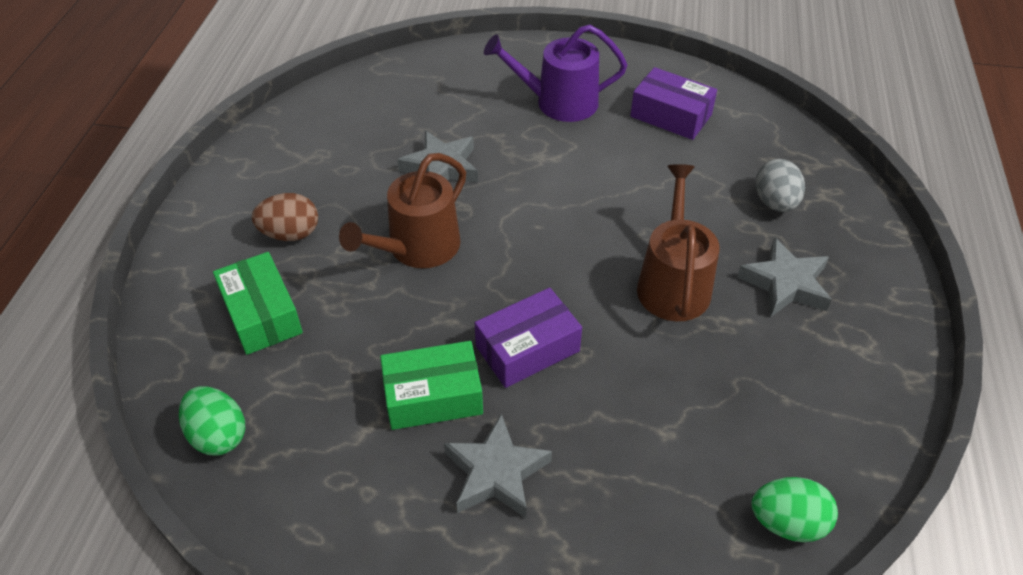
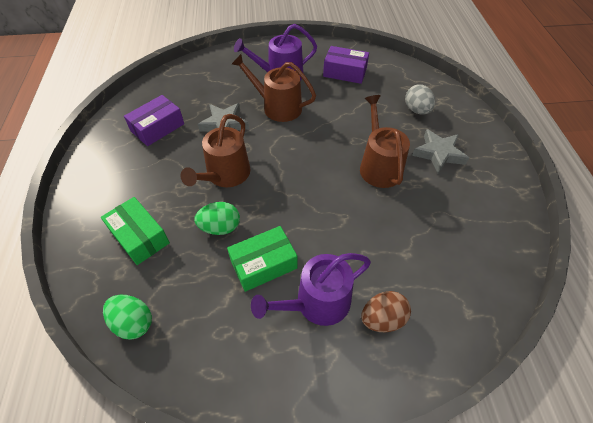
camera: 15 degrees left, 5 degrees up
(290, 234) = (143, 182): brown egg -> brown egg (382, 319)
(496, 473) = (317, 303): grey star -> purple watering can
(527, 349) = (310, 222): purple box -> purple box (157, 127)
(536, 155) = (277, 107): none -> brown watering can
(787, 522) = (489, 291): green egg -> green egg (220, 227)

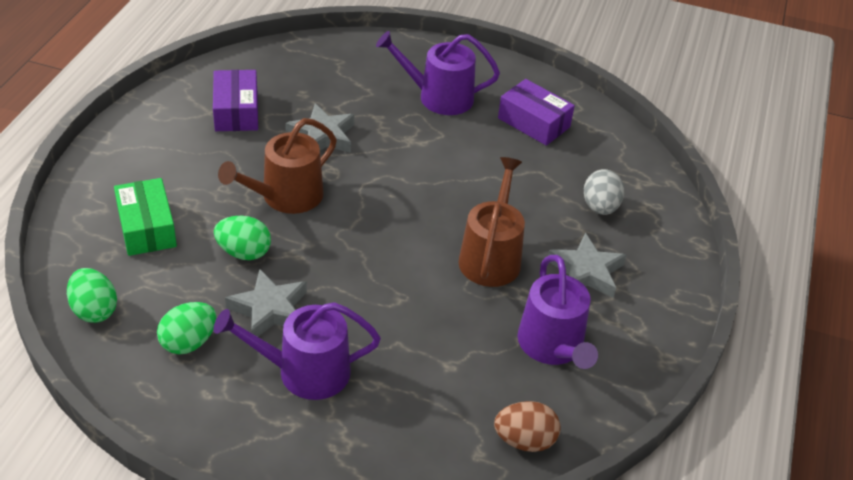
camera: 20 degrees right, 10 degrees down
(157, 127) = (236, 111): purple box -> purple box turned 75 degrees counterclockwise
(221, 317) = (189, 342): none -> green egg
(263, 264) = (269, 309): green box -> grey star
(277, 107) = (406, 137): brown watering can -> none
(382, 319) = (369, 417): brown egg -> brown egg (524, 440)
(456, 211) = (553, 346): none -> purple watering can

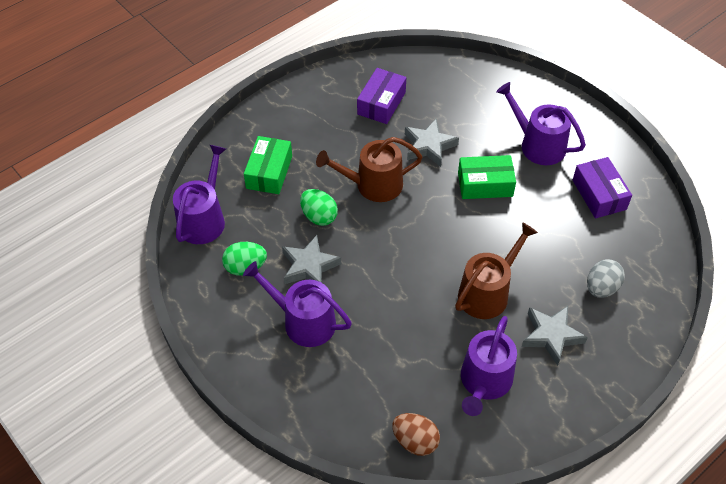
camera: 35 degrees right, 10 degrees up
(94, 310) = (204, 219): green egg -> purple watering can
(411, 153) = (485, 184): none -> green box

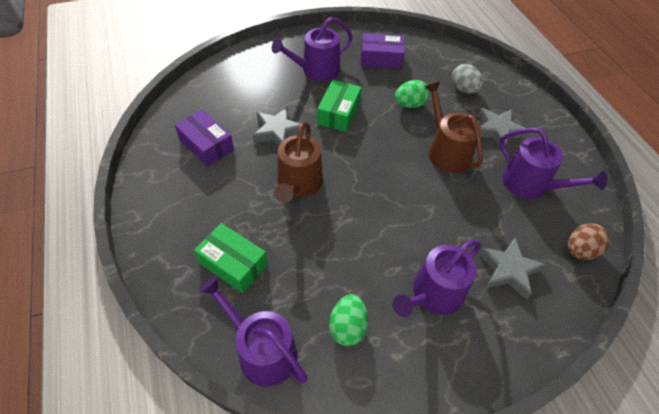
camera: 70 degrees left, 0 degrees up
(309, 266) = (370, 267): grey star -> grey star (508, 270)
(319, 216) = (313, 239): green egg -> green egg (410, 104)

